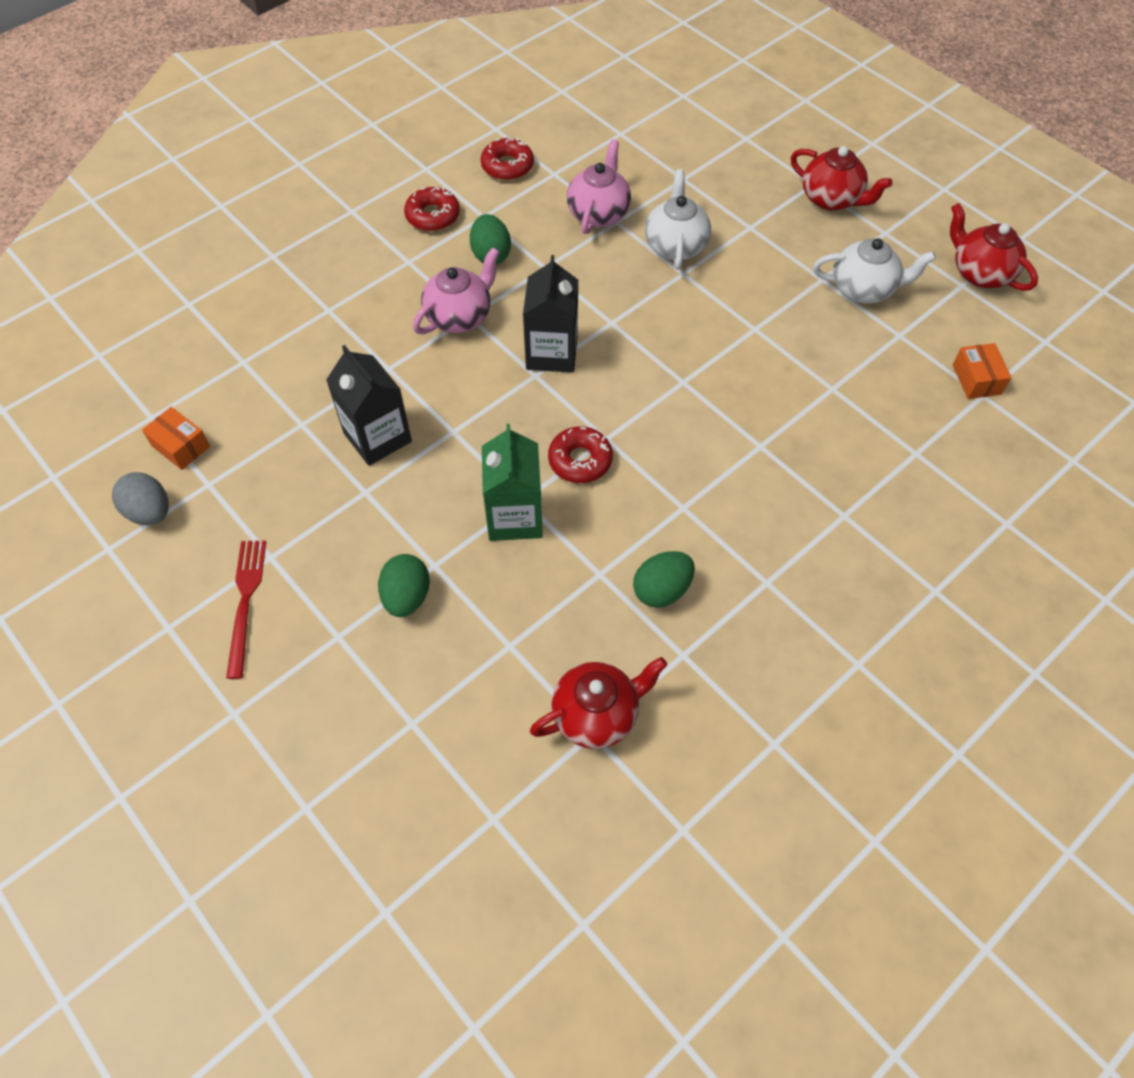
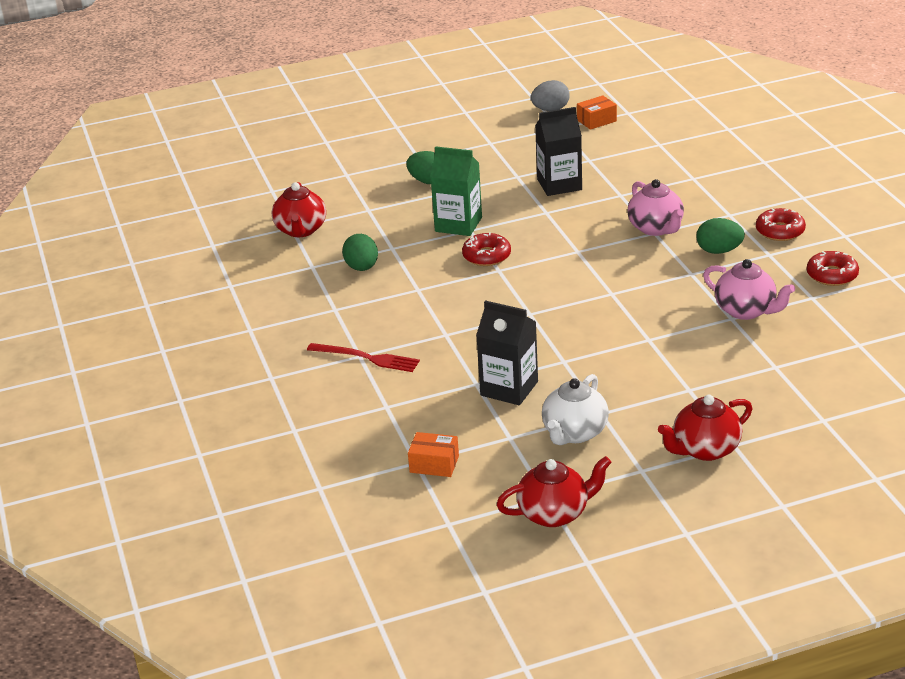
camera: 115 degrees right, 25 degrees down
(246, 601) = (464, 134): red fork -> red fork (367, 358)
(552, 353) = (595, 261): black carton -> black carton (509, 388)
(675, 246) = (684, 342): white teapot -> none

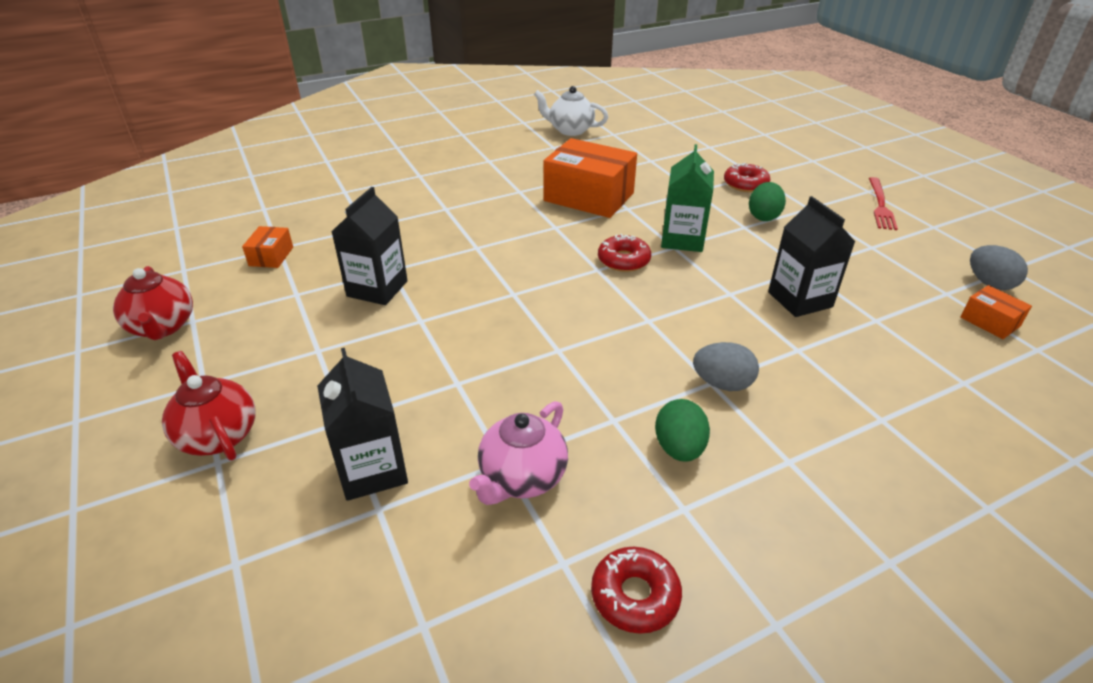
camera: 80 degrees right, 5 degrees up
(301, 230) = (646, 164): red teapot -> none
(362, 268) = (589, 197): green egg -> orange box
(367, 358) = (441, 212): red fork -> red fork (880, 205)
(574, 433) = (288, 333): white teapot -> white teapot (570, 130)
(656, 228) = (722, 384): pink teapot -> grey egg
(740, 372) = (372, 470): none -> black carton
(780, 231) = (759, 524): red donut -> red donut (745, 184)

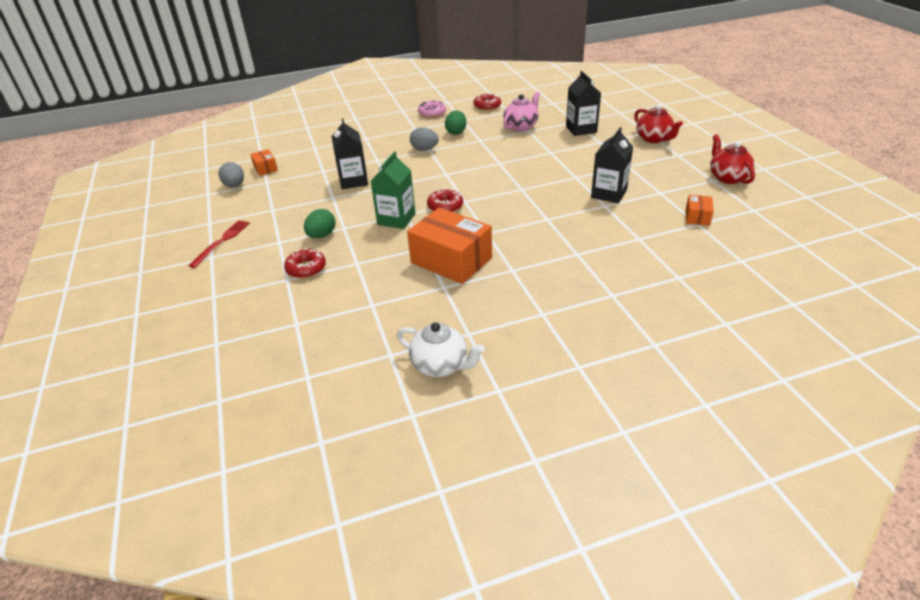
camera: 170 degrees left, 0 degrees up
(788, 544) = (432, 113): none -> pink donut

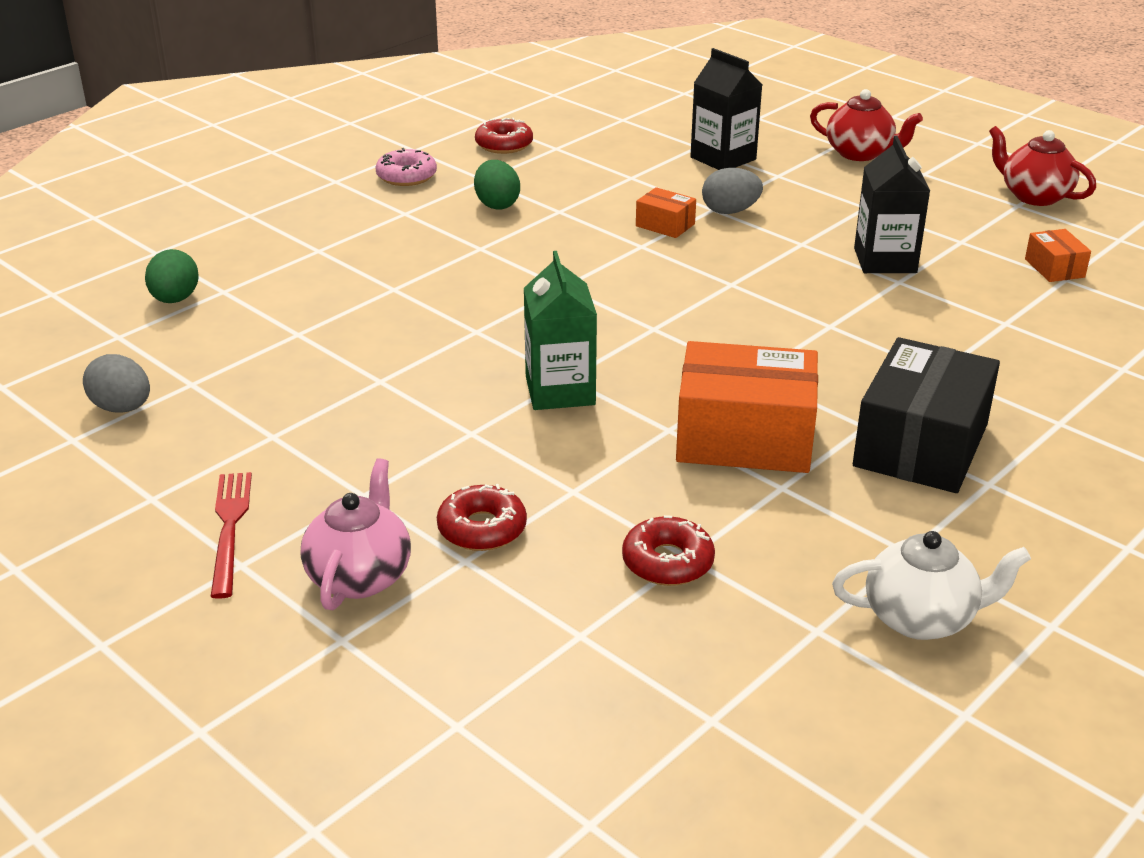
camera: 30 degrees left, 5 degrees down
(265, 168) = (156, 356): orange box -> orange box (665, 225)
(322, 235) = (442, 458): green egg -> green egg (175, 299)
(353, 181) = (388, 339): black carton -> none
(424, 149) = (469, 248): grey egg -> grey egg (730, 211)
(445, 206) = (627, 345): red donut -> red donut (667, 562)
(521, 127) = (610, 172): pink teapot -> pink teapot (360, 576)
(529, 286) = (921, 445): none -> black box

